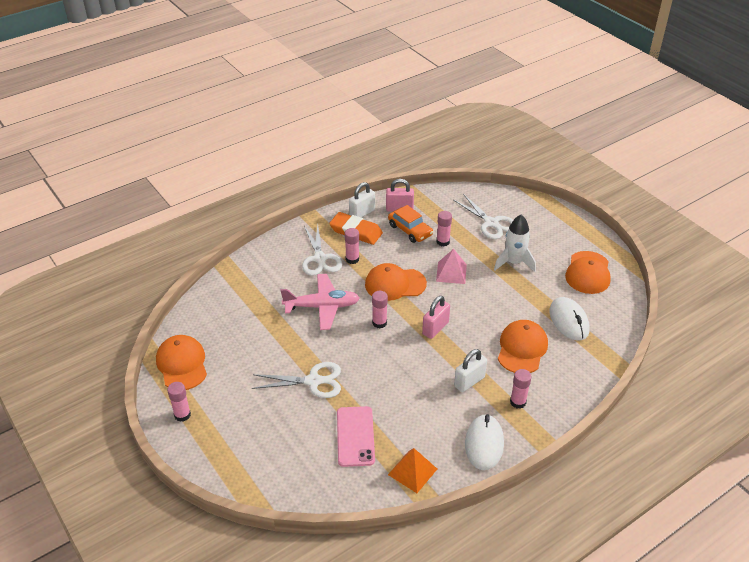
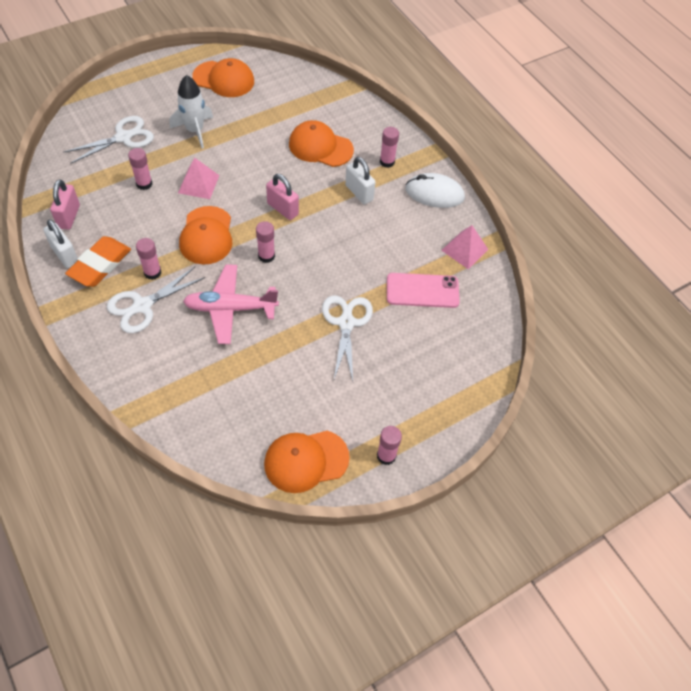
camera: 90 degrees left, 15 degrees up
(320, 258) = (142, 306): white scissors -> white scissors turned 150 degrees clockwise
(322, 307) = (230, 308): pink plane -> pink plane turned 90 degrees counterclockwise
(410, 230) = (114, 211): orange car -> none
(412, 471) = (464, 249): orange pyramid -> pink pyramid
(569, 321) = (288, 107): white mouse -> none

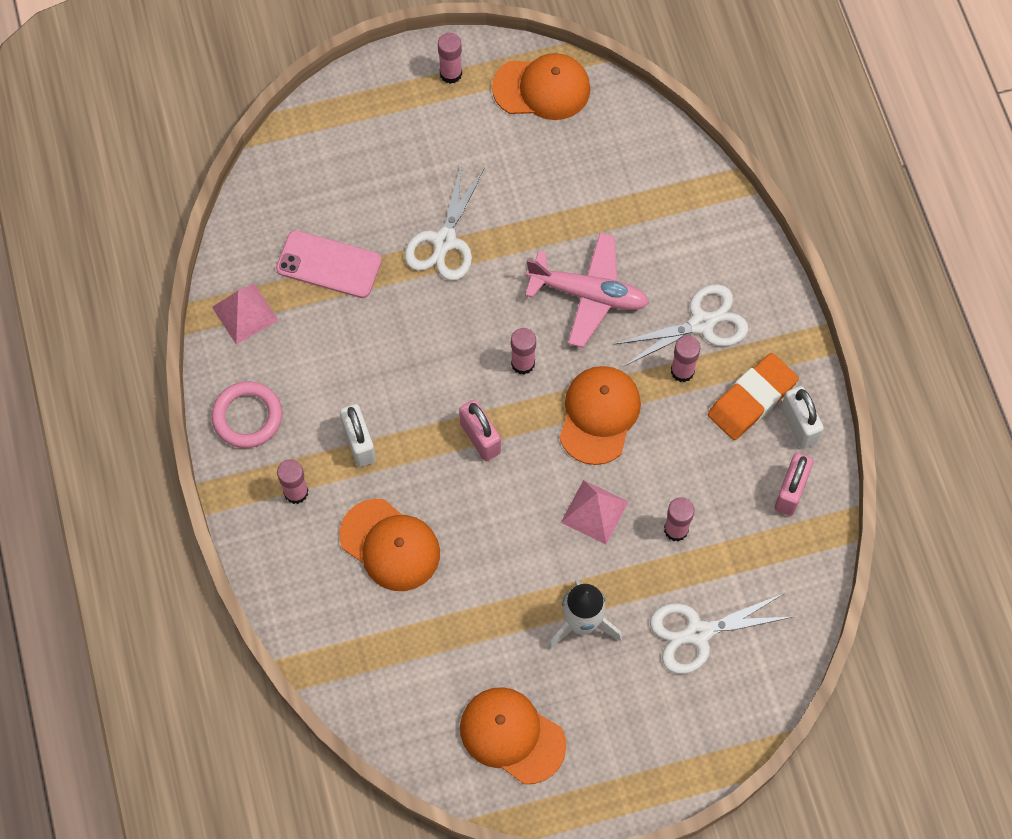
camera: 160 degrees left, 10 degrees up
(434, 193) = (247, 417): white mouse -> pink ring

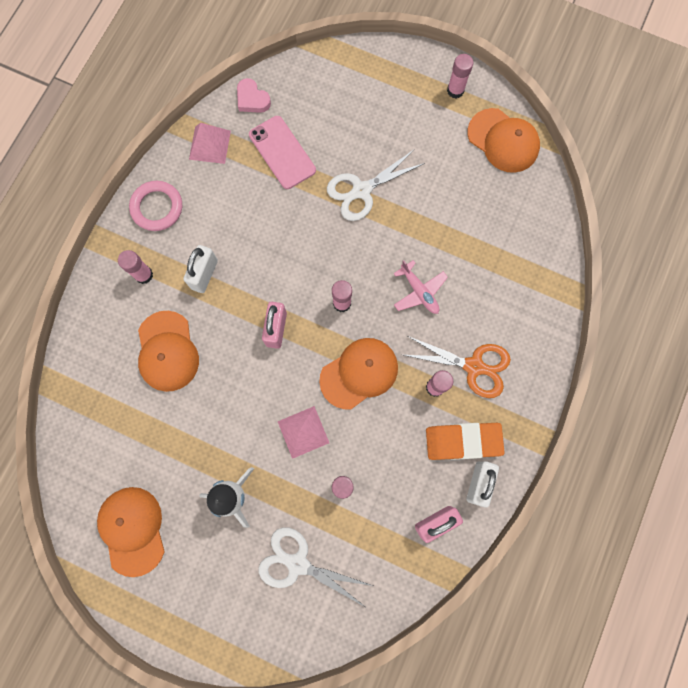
camera: 40 degrees right, 10 degrees up
(247, 235) = (252, 99): none -> pink heart
(588, 294) = (419, 291): pink plane -> pink plane, size x0.62
(701, 323) = (473, 366): white scissors -> orange scissors

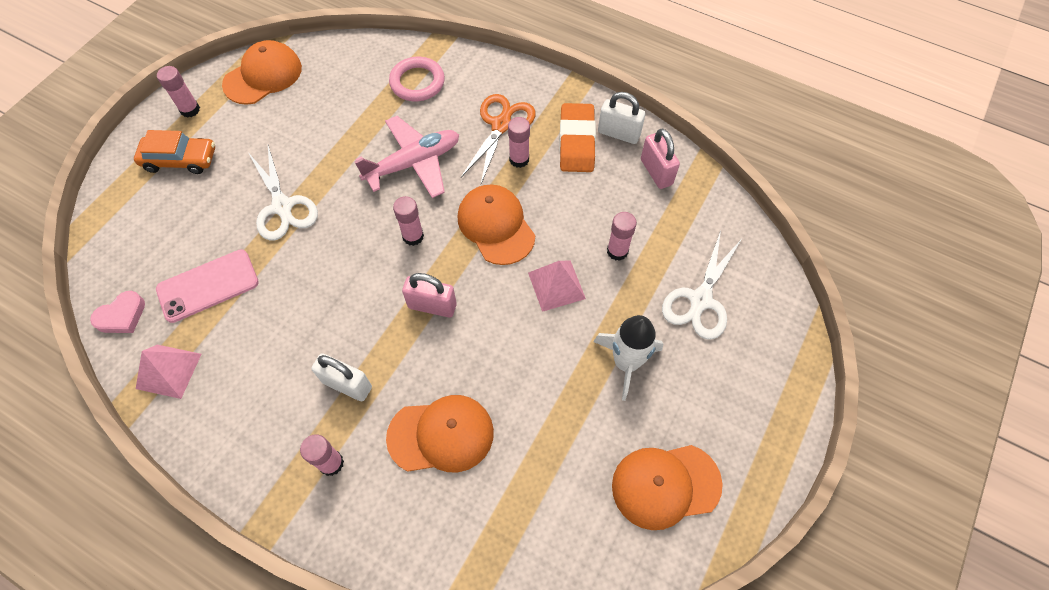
camera: 85 degrees left, 15 degrees down
(157, 207) = (239, 443): pink ring -> pink ring (417, 82)
(400, 98) = (180, 160): none -> orange car
(419, 291) = (413, 163): pink plane -> pink plane, size x1.62

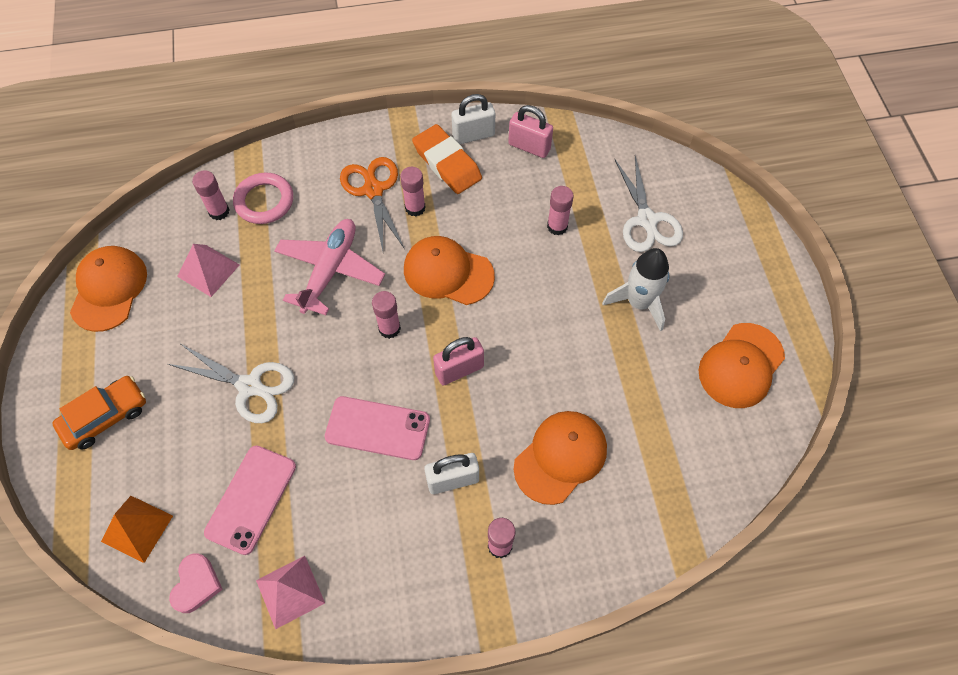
camera: 40 degrees left, 0 degrees up
(126, 248) = (137, 528): none -> orange pyramid
(190, 110) = (66, 367): pink glue stick -> pink glue stick (219, 211)
(334, 303) = (377, 428): none -> pink phone
(556, 285) = (537, 284): pink pyramid -> pink pyramid (208, 270)

